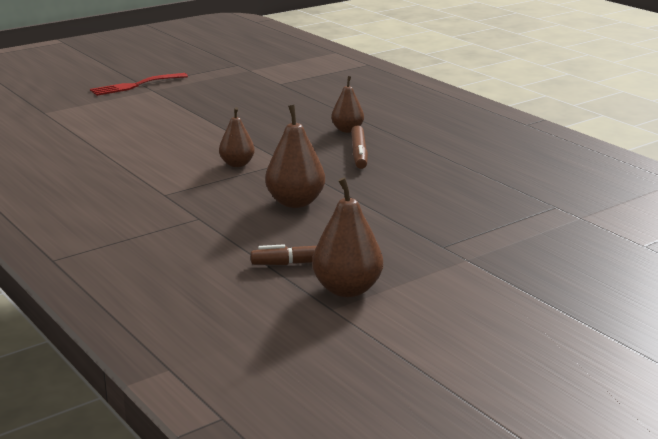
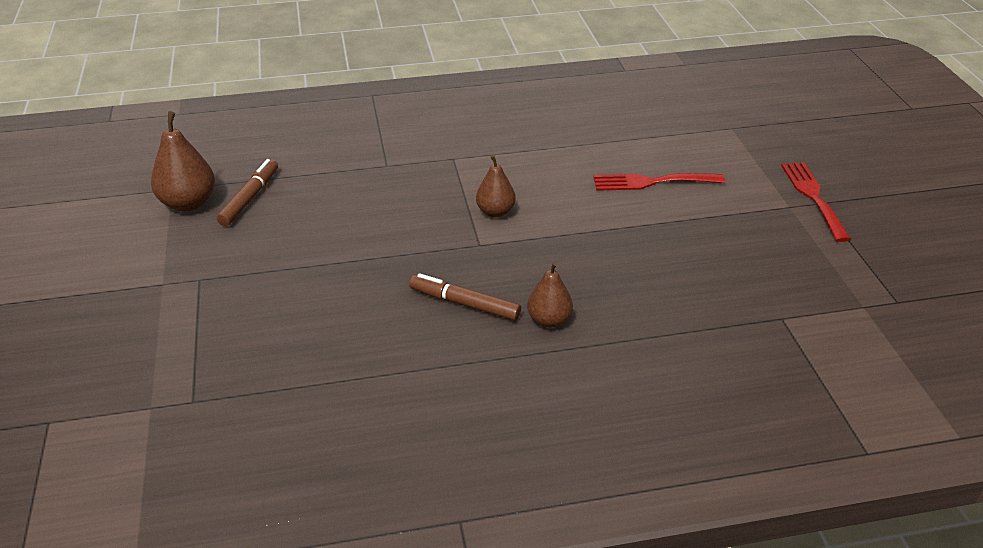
camera: 115 degrees right, 15 degrees up
(150, 125) = (652, 182): none -> red fork
(295, 202) = (371, 222): brown pear -> none

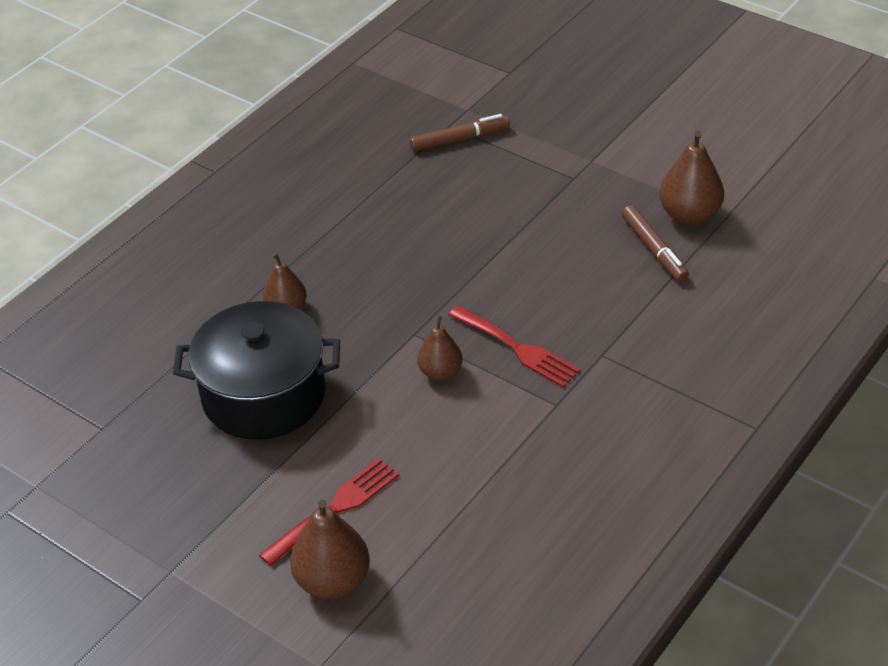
camera: 140 degrees right, 5 degrees up
(464, 304) = (363, 280): brown marker -> brown marker (460, 139)
(633, 268) = (264, 395): none -> black pot
(689, 153) = (332, 581): none -> brown pear
(813, 197) = (153, 603): red fork -> red fork (518, 348)

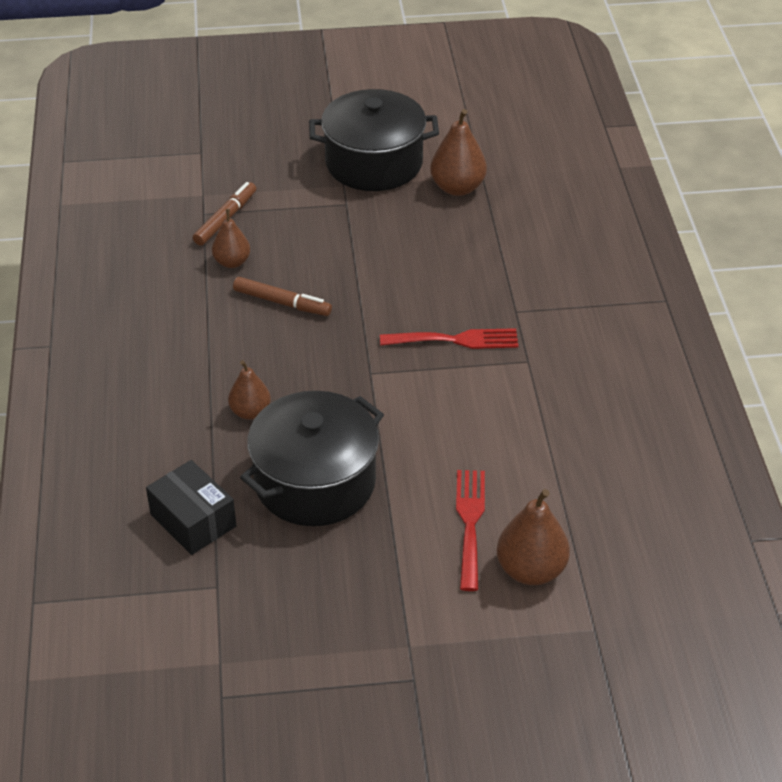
camera: 45 degrees left, 0 degrees up
(147, 367) = (193, 520): none -> black box
(440, 372) = (423, 387): brown pear -> brown pear (232, 262)
(642, 154) = (374, 163): none -> black pot
(654, 249) = (463, 223): brown marker -> brown marker (282, 302)

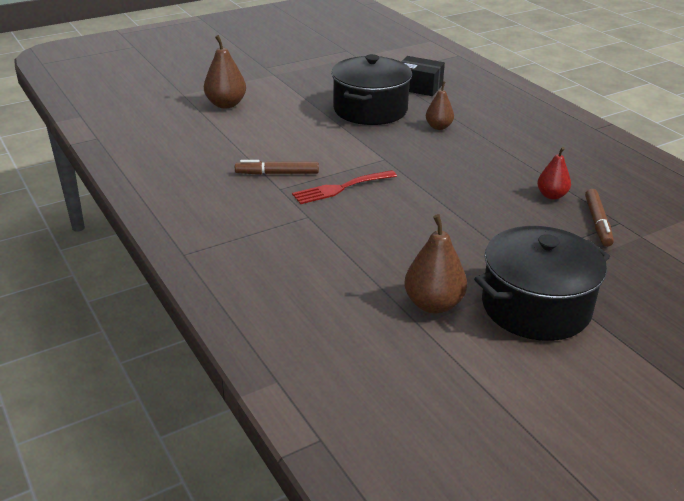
camera: 155 degrees right, 10 degrees down
(232, 262) = (551, 195): brown pear -> red pear
(282, 302) = (485, 181): brown marker -> brown marker (277, 173)
(470, 523) = (270, 113): red fork -> none

